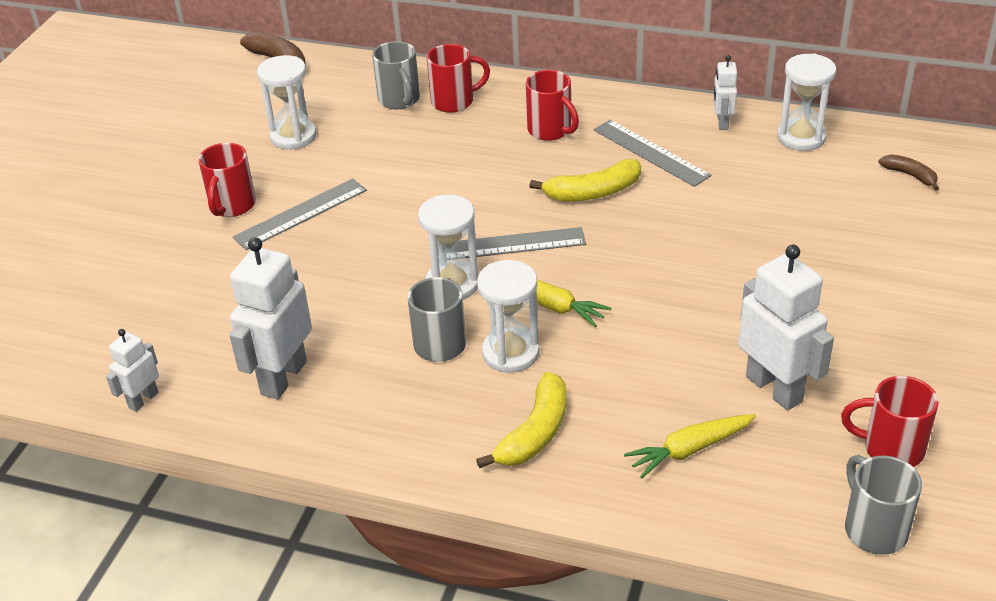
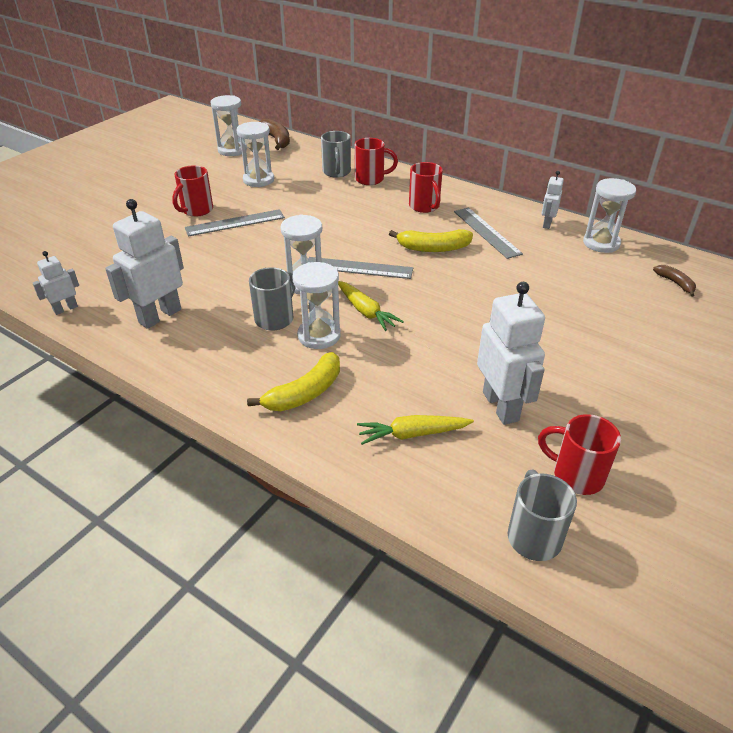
camera: 15 degrees right, 0 degrees up
(223, 93) = (232, 150): none -> white hourglass

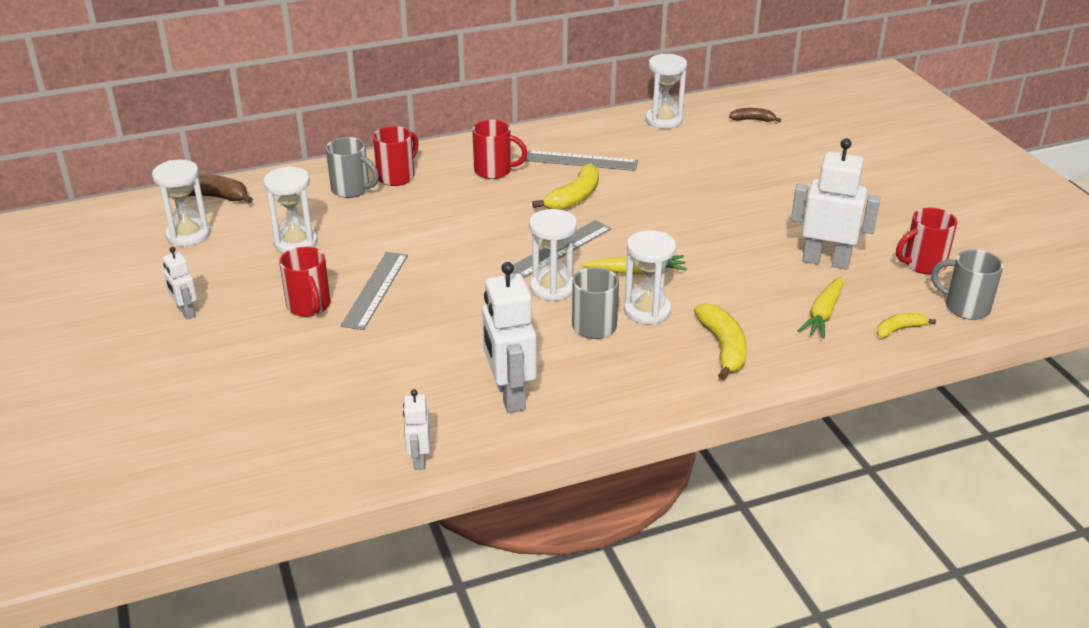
camera: 55 degrees left, 5 degrees down
(440, 496) = (899, 329): none -> yellow banana
(547, 224) = (604, 128): white robot -> white robot (185, 312)

